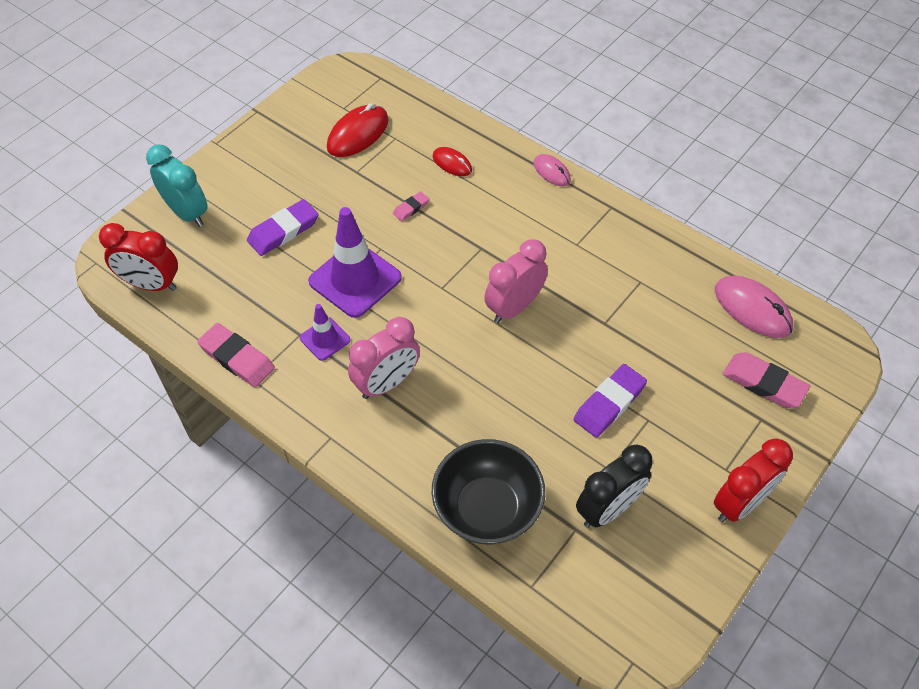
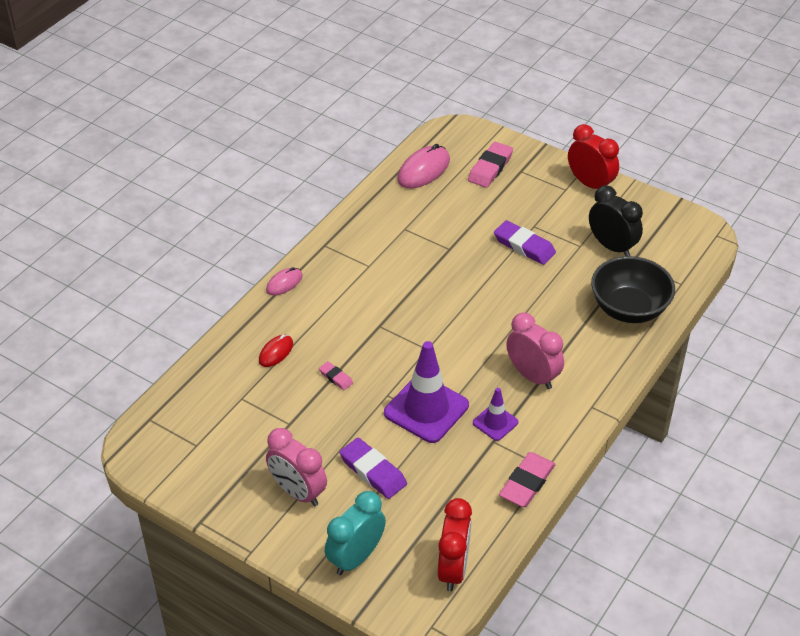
camera: 95 degrees left, 10 degrees down
(358, 134) = (236, 428): red mouse -> none
(514, 307) = (442, 302): pink clock -> pink clock (298, 492)

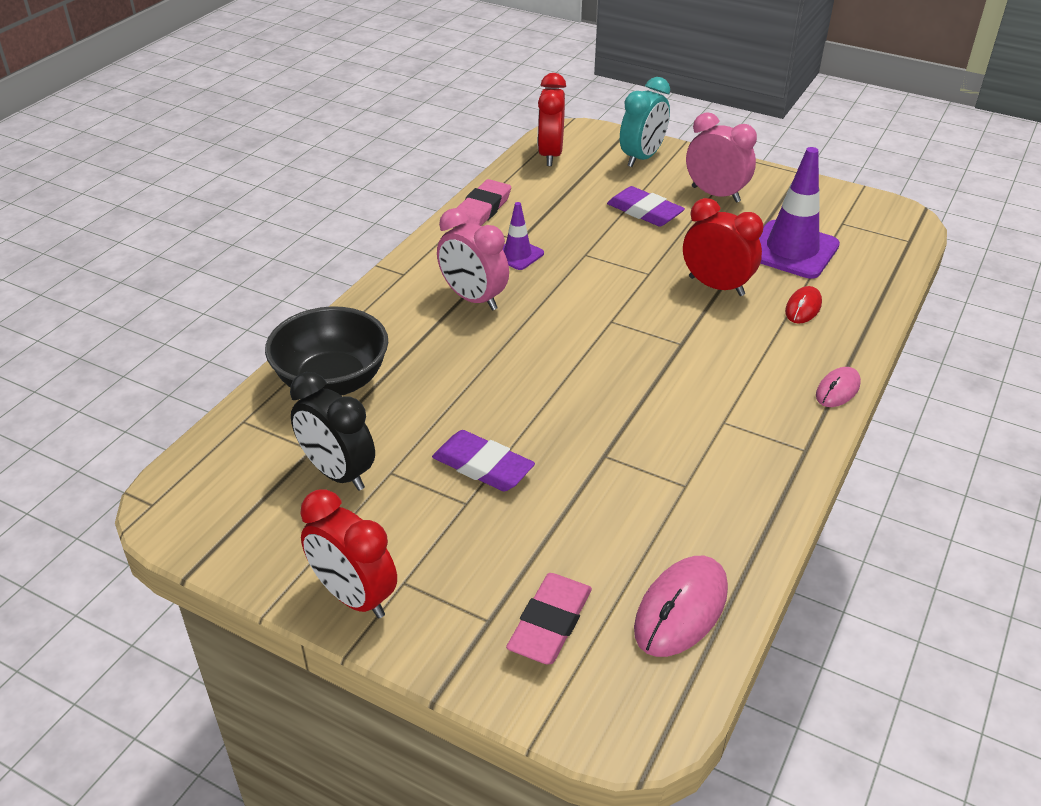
camera: 175 degrees right, 5 degrees down
(336, 377) = (716, 286): pink eraser -> red clock
(426, 409) = (599, 262): purple traffic cone -> purple traffic cone (792, 250)

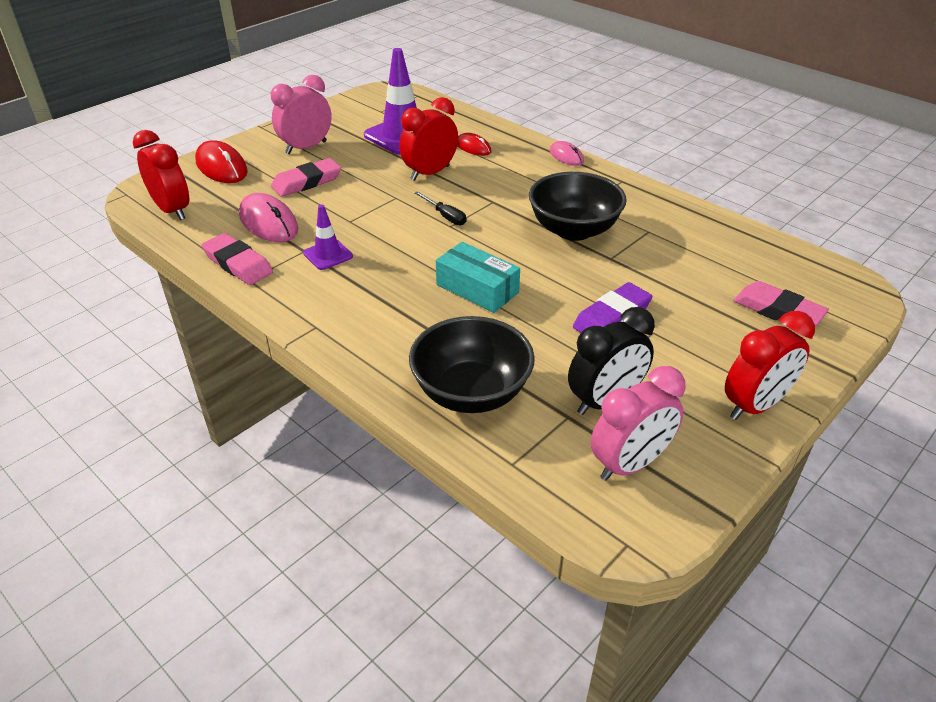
camera: 75 degrees left, 0 degrees up
(473, 299) = (382, 289): pink clock -> pink clock (630, 464)
(498, 359) = (477, 289): none -> turquoise box
(550, 155) = (172, 210): red clock -> red clock turned 150 degrees counterclockwise
(628, 314) = (445, 216): none -> black screwdriver
(642, 158) = (221, 167): turquoise clock -> red mouse
(644, 211) = (307, 182): purple eraser -> pink eraser
(652, 417) = (573, 230): none -> black bowl
(681, 609) = (763, 255): pink mouse -> pink mouse (268, 222)

